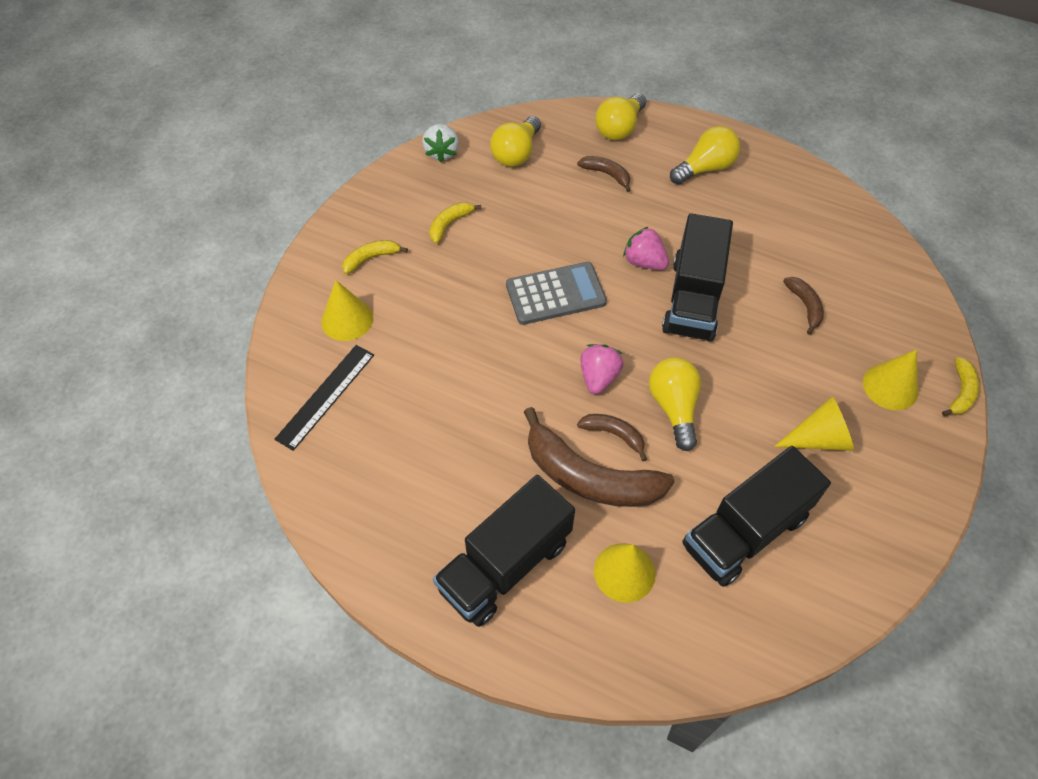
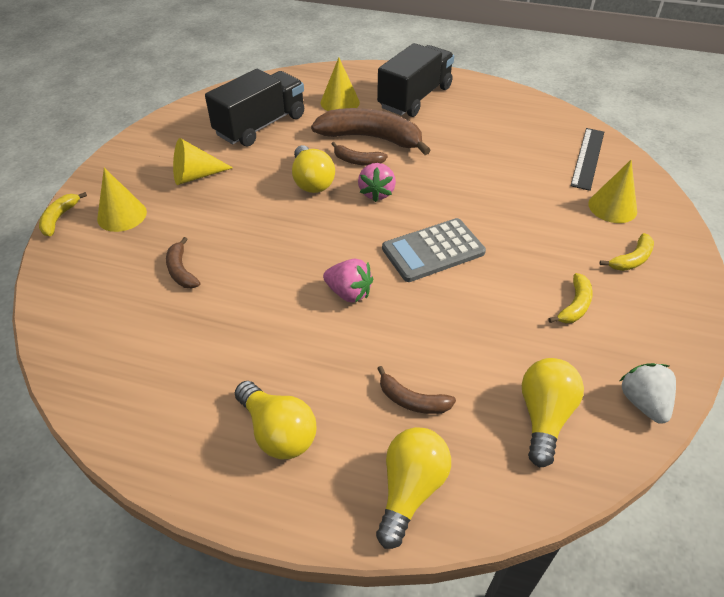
camera: 170 degrees right, 10 degrees down
(693, 299) = (296, 263): black truck -> none
(705, 168) = (278, 431): yellow light bulb -> yellow light bulb turned 90 degrees counterclockwise

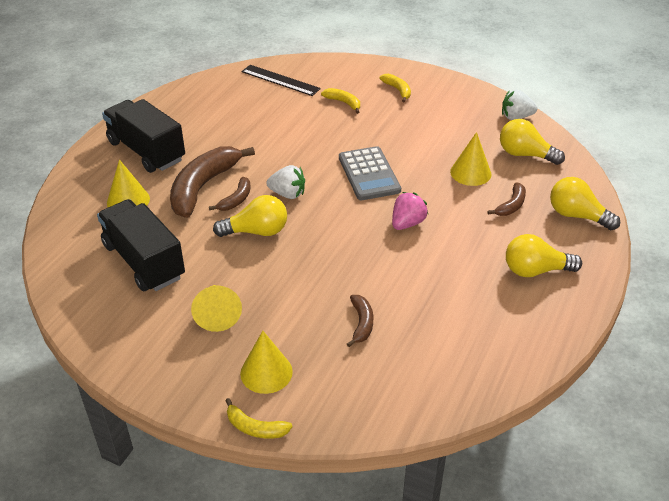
camera: 80 degrees left, 5 degrees down
(181, 270) = (361, 323): brown banana -> brown banana turned 75 degrees counterclockwise
(278, 431) = (535, 270): yellow light bulb -> yellow light bulb turned 150 degrees counterclockwise
(376, 193) = (287, 194): pink strawberry -> white strawberry
(574, 305) = (436, 123): yellow banana -> yellow banana (343, 103)
(612, 207) = (342, 84): yellow cone -> yellow cone (470, 173)

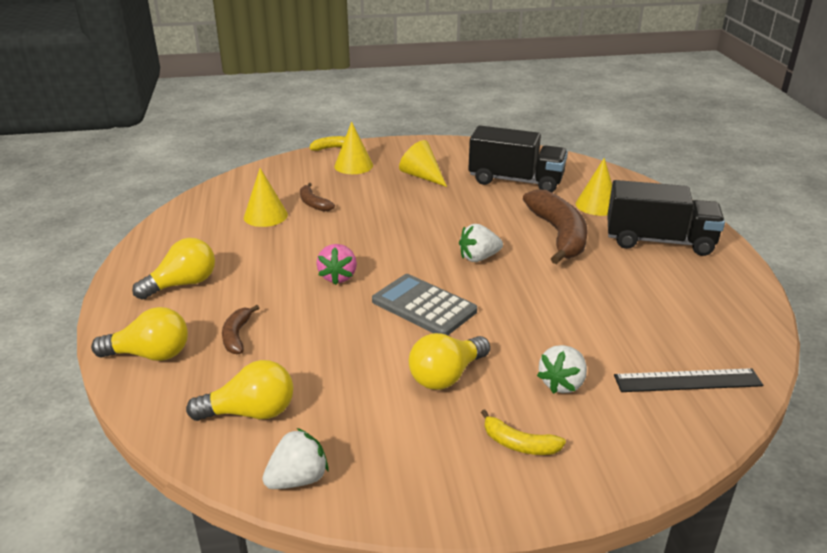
camera: 145 degrees right, 10 degrees down
(236, 200) = (516, 237): brown banana -> none
(256, 231) = (464, 223): yellow light bulb -> yellow light bulb (446, 376)
(343, 103) = (562, 384): yellow banana -> white strawberry
(470, 173) = (309, 355): yellow cone -> yellow cone (265, 216)

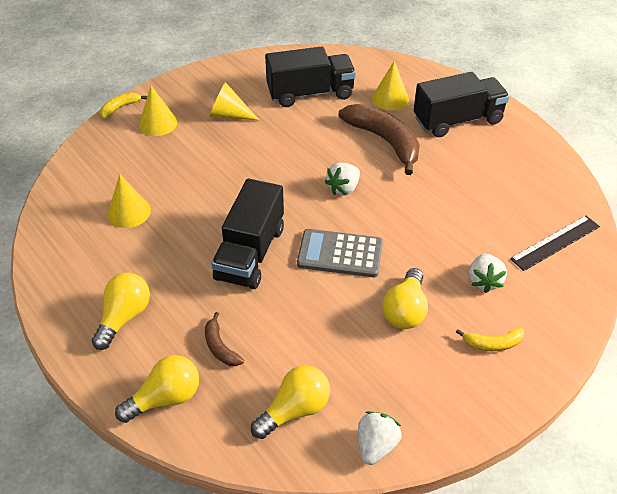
camera: 30 degrees left, 15 degrees up
(313, 203) = (160, 181): brown banana -> none
(338, 277) = (250, 253): pink strawberry -> black truck

